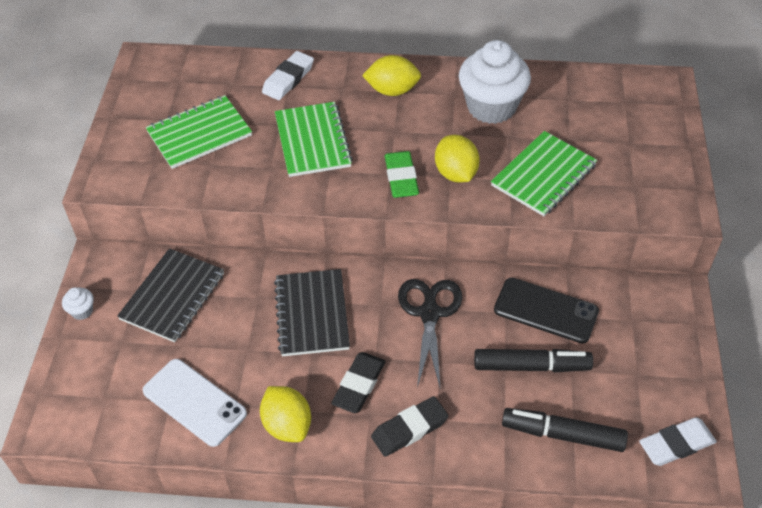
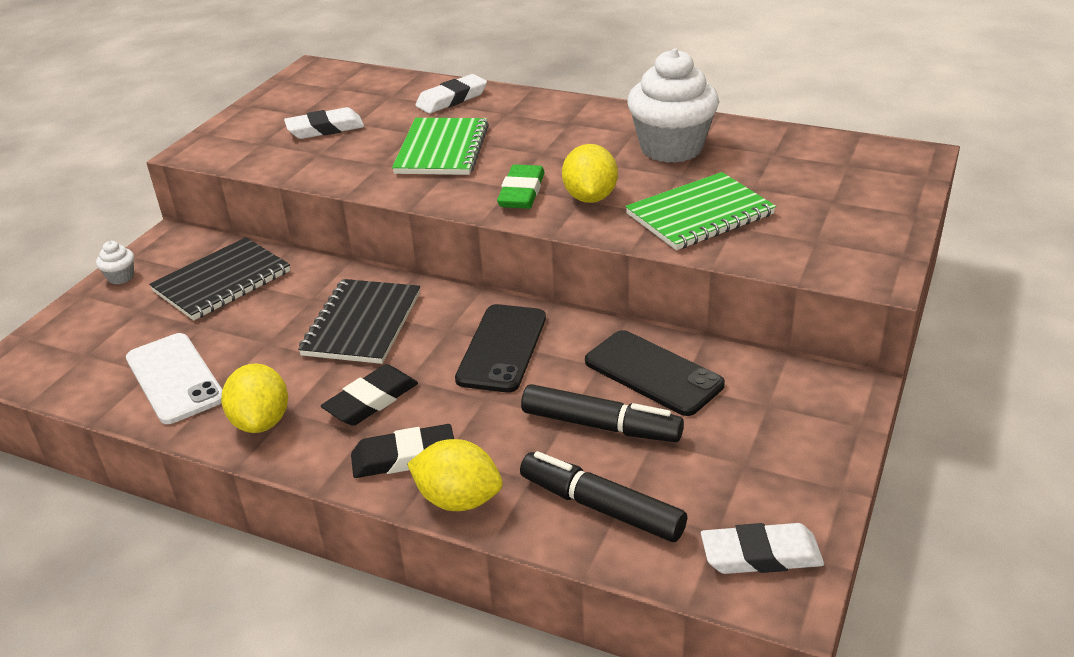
camera: 20 degrees right, 15 degrees down
(199, 134) = (325, 129): green notebook -> white eraser
(392, 90) = (562, 121): yellow lemon -> yellow lemon (458, 500)
(429, 313) = (502, 348): black scissors -> black phone

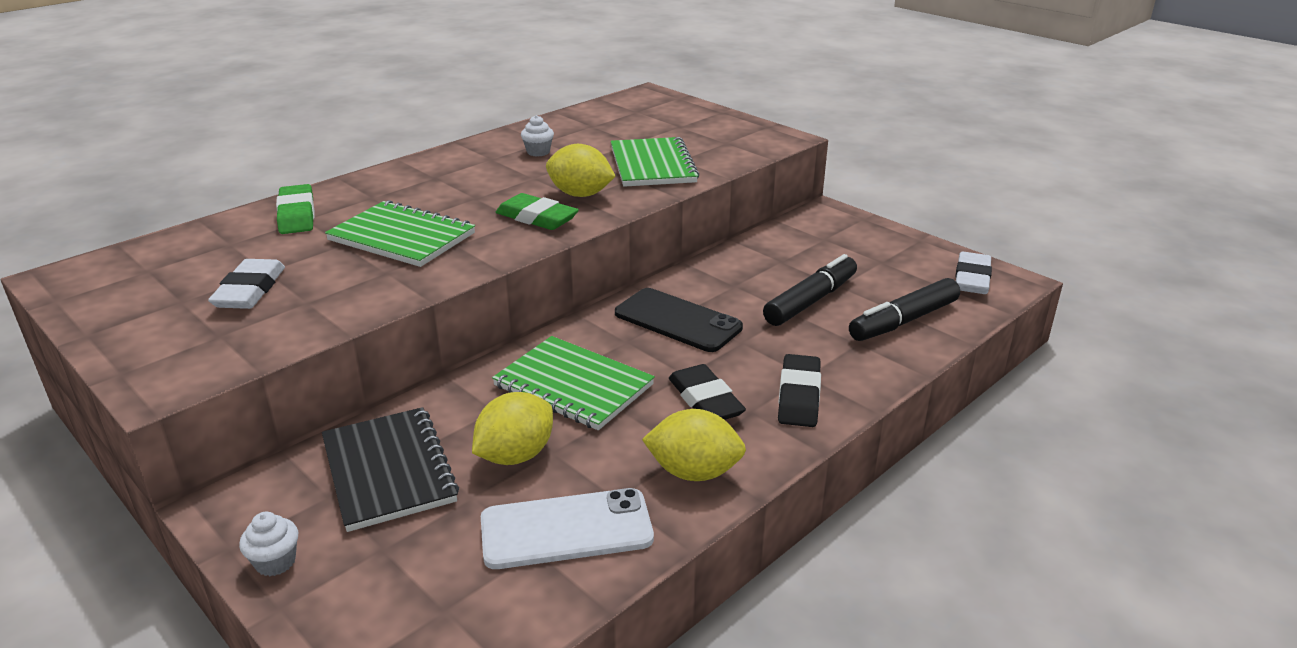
camera: 70 degrees left, 5 degrees down
(362, 324) = (573, 385): black notebook -> green notebook
(452, 99) = (297, 215): white eraser -> green eraser
(458, 500) = (868, 379): yellow lemon -> yellow lemon (515, 455)
(653, 373) = (760, 267): black phone -> none
(671, 148) = (538, 152): white cupcake -> white cupcake, size x0.40

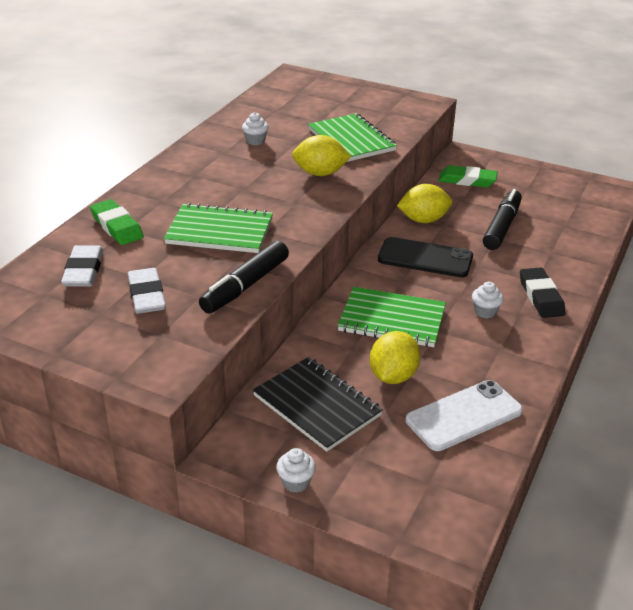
camera: 20 degrees left, 5 degrees up
(537, 218) = (305, 198): green eraser -> green eraser (467, 180)
(694, 472) = (513, 361): yellow lemon -> yellow lemon (423, 220)
(705, 400) = (485, 312): black eraser -> white cupcake
(903, 321) = (569, 231): black marker -> black marker (245, 286)
(972, 278) = (591, 191): white eraser -> white eraser (83, 271)

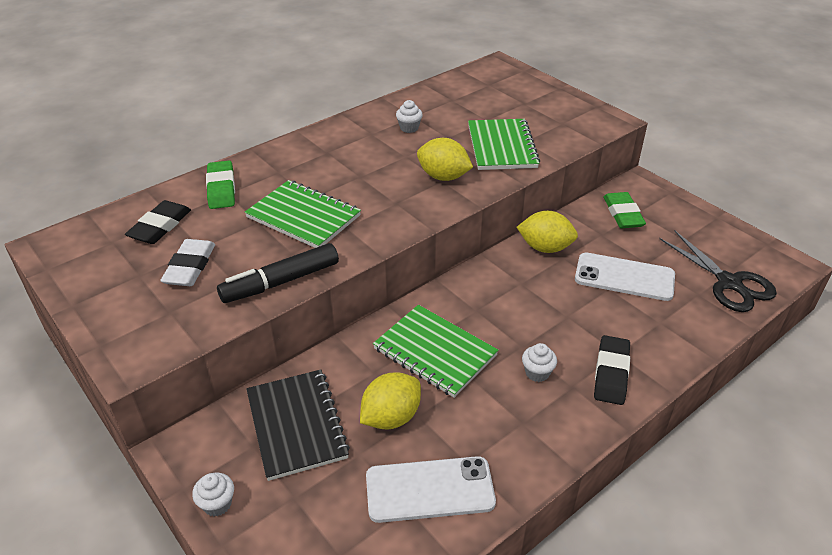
camera: 25 degrees right, 5 degrees up
(83, 271) = (160, 226): white eraser -> black eraser
(425, 258) = (517, 292): black phone -> none
(467, 180) = (623, 214): green eraser -> green eraser turned 45 degrees clockwise
(502, 227) = (624, 277): black marker -> white phone
(582, 212) = (729, 283): none -> black scissors

